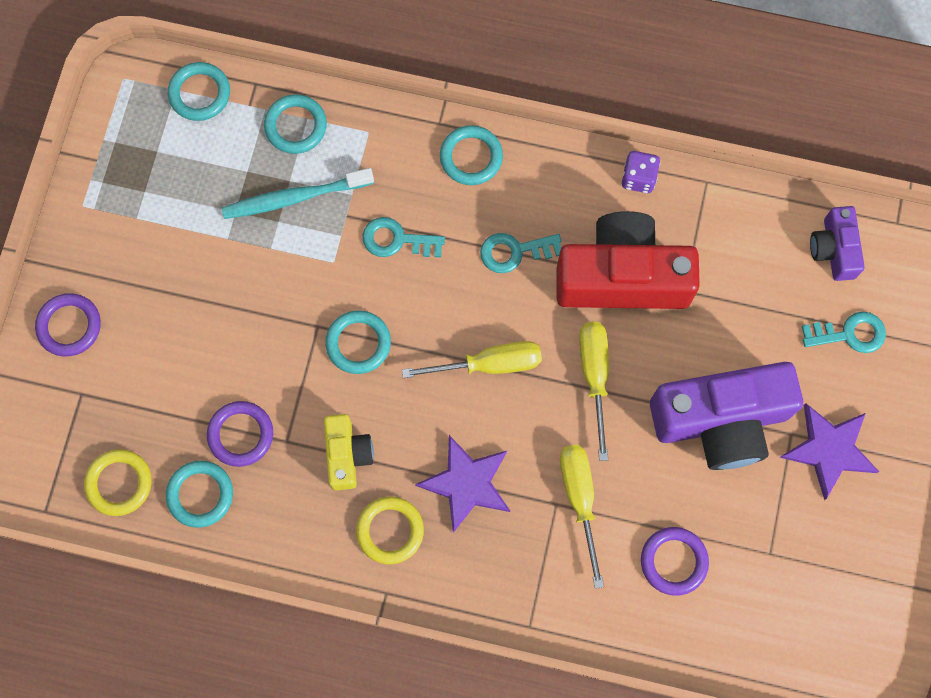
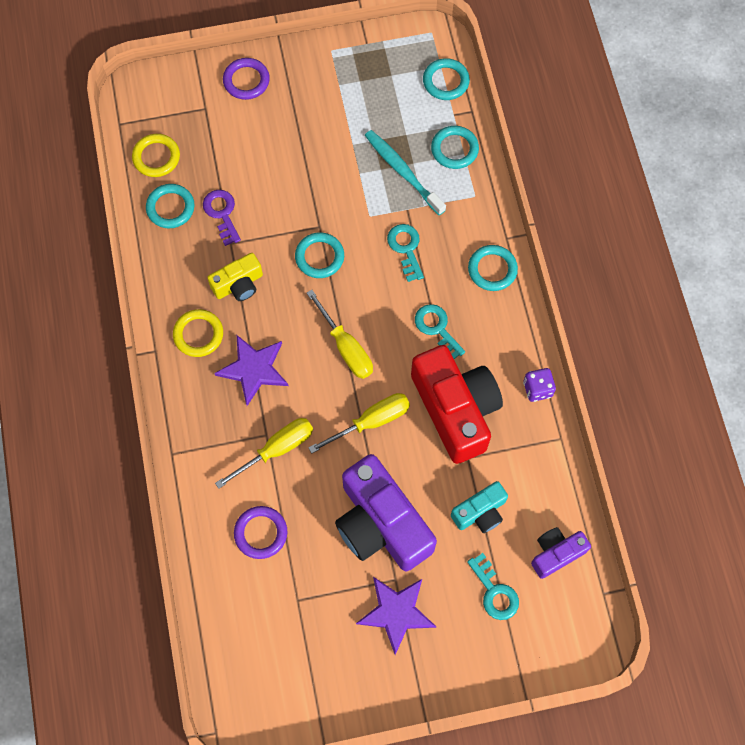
camera: 65 degrees right, 5 degrees down
(241, 434) = (222, 213): purple ring -> purple key
(754, 307) = (480, 512): none -> turquoise camera

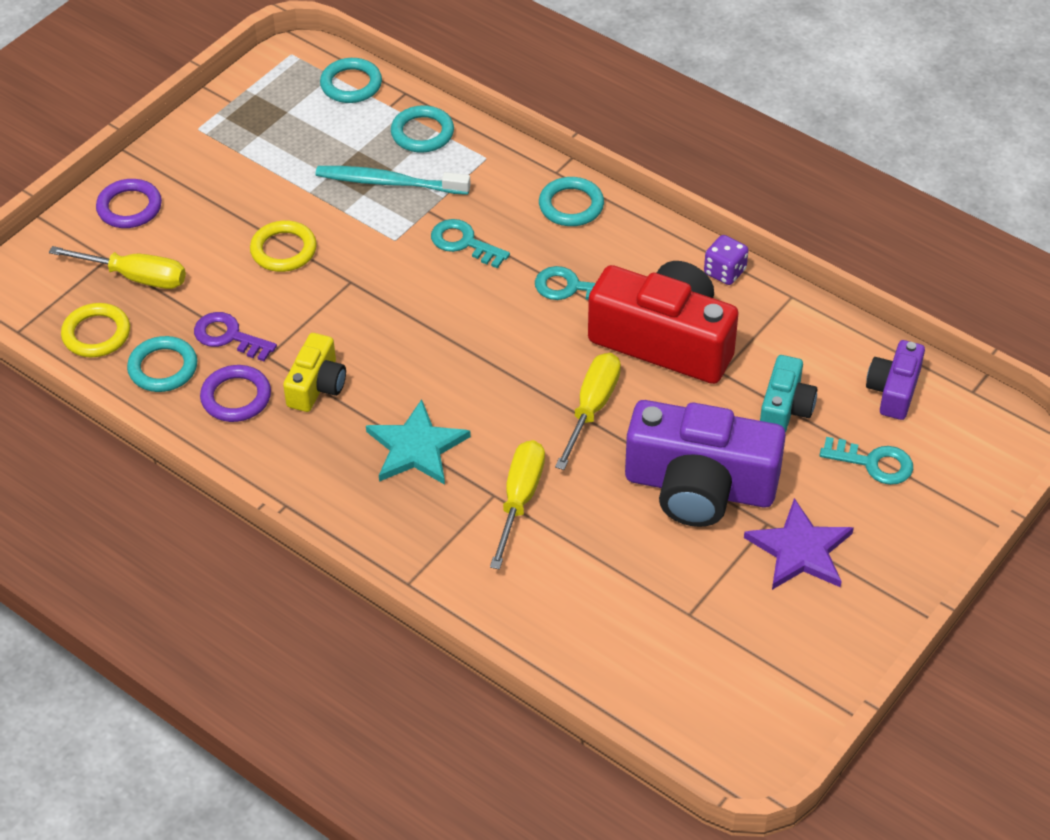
camera: 40 degrees left, 20 degrees down
(198, 334) = (320, 458): yellow ring -> yellow ring (283, 250)
(253, 369) = (416, 447): purple star -> turquoise star
(261, 533) = (585, 584): purple ring -> purple ring (236, 397)
(319, 257) = (380, 306): turquoise ring -> none
(346, 347) = (495, 364): yellow screwdriver -> yellow screwdriver (136, 277)

